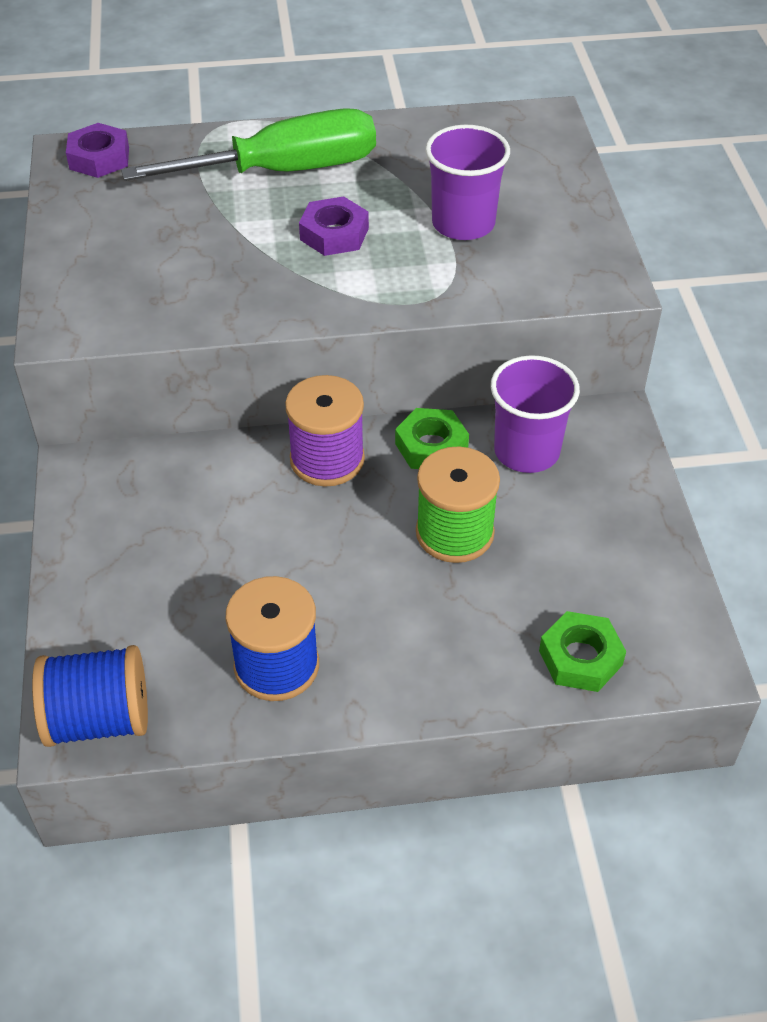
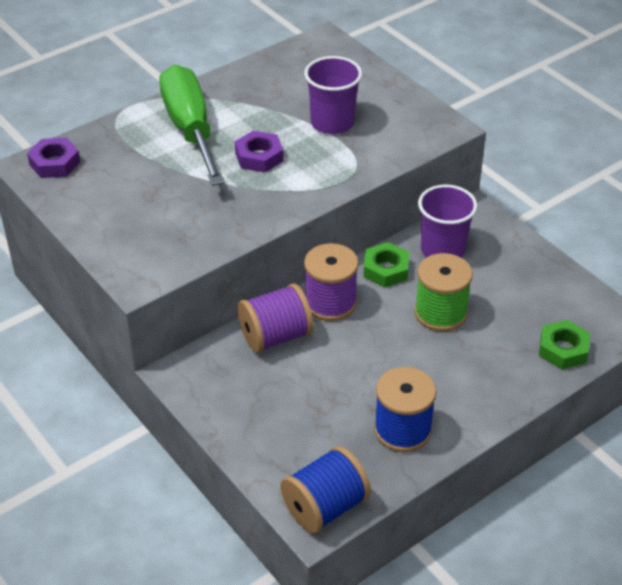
camera: 30 degrees left, 5 degrees down
(226, 473) = (275, 336): none -> purple spool
(284, 171) = (190, 129): green screwdriver -> green screwdriver turned 60 degrees counterclockwise

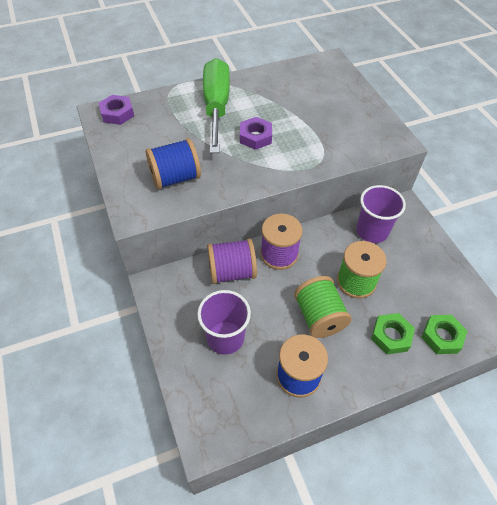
camera: 15 degrees right, 10 degrees up
(325, 507) = (218, 429): blue spool -> blue spool (175, 178)
(332, 123) = (316, 121): purple cup -> purple cup (225, 337)
(386, 269) = (326, 237): green nut -> green nut (391, 336)
(407, 362) = (319, 317): none -> green spool

